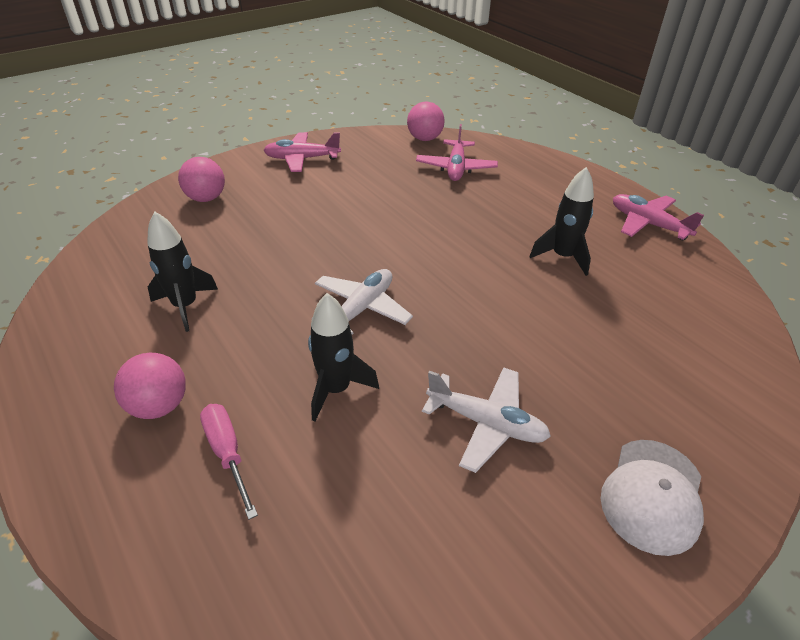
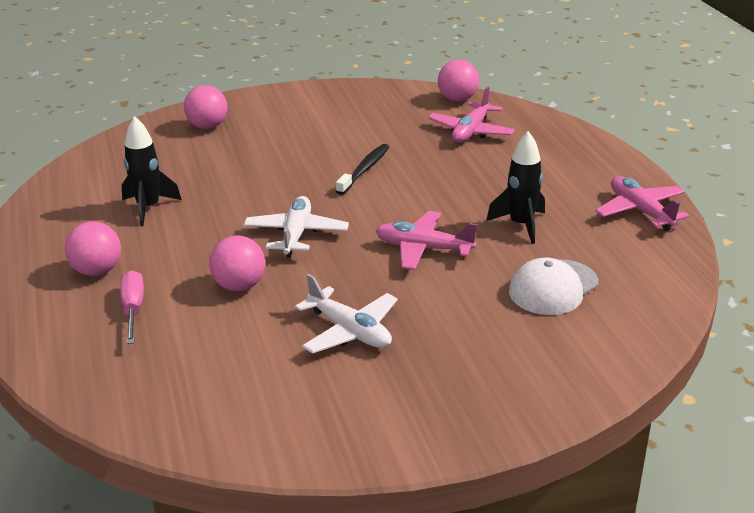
camera: 20 degrees right, 10 degrees down
(302, 159) = (317, 103): pink plane -> pink plane (423, 249)
(336, 389) = (239, 286): black rocket -> pink ball
(361, 309) = (296, 234): white plane -> white plane turned 45 degrees counterclockwise
(386, 222) = (364, 170): none -> black toothbrush
(652, 495) = (455, 402): white cap -> white cap (553, 287)

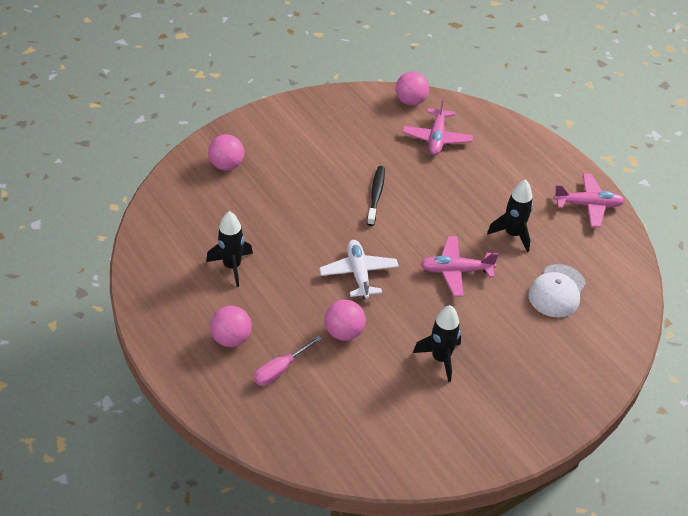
camera: 20 degrees left, 15 degrees up
(133, 309) = (280, 370): pink screwdriver -> pink screwdriver turned 105 degrees counterclockwise
(350, 331) = (440, 358): white plane -> black rocket
(640, 211) = (588, 205): pink plane -> pink plane turned 135 degrees clockwise

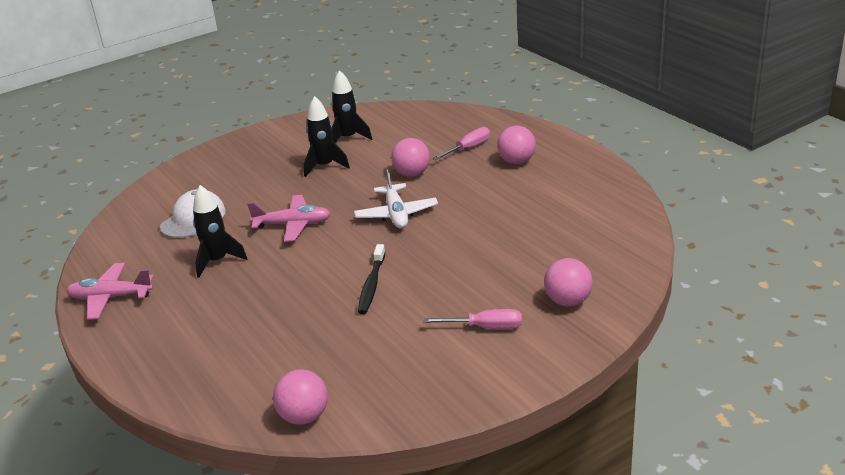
camera: 175 degrees left, 15 degrees down
(232, 266) = (531, 208): black rocket -> black rocket (348, 138)
(290, 150) = (485, 327): none -> pink screwdriver
(436, 138) = (277, 362): pink plane -> none

